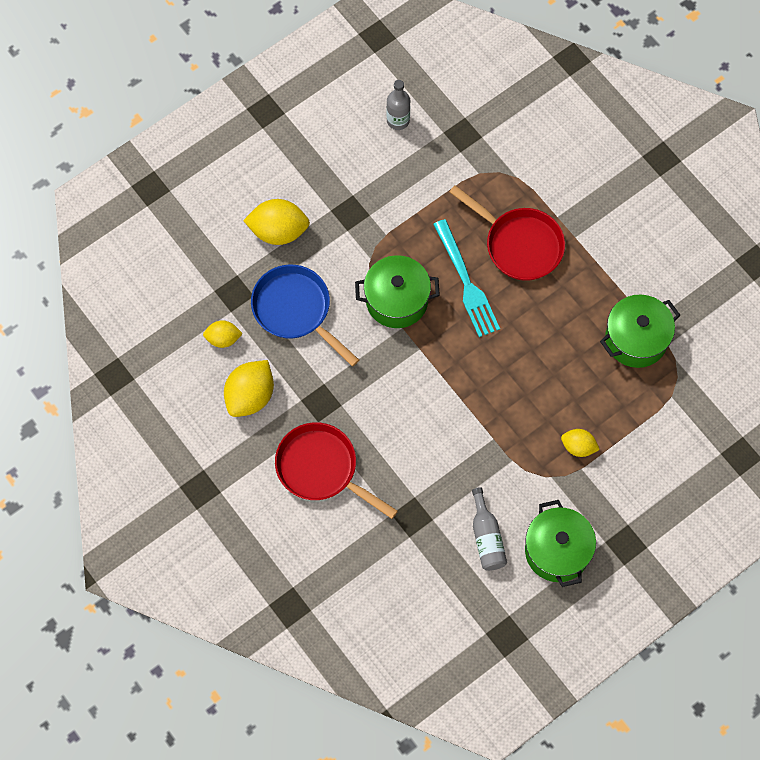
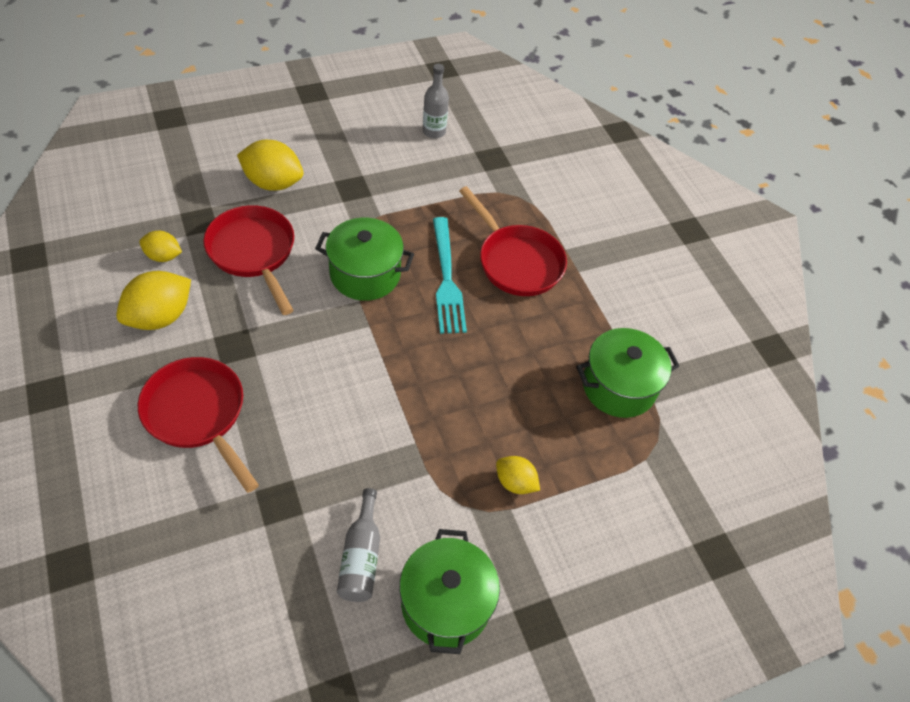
camera: 10 degrees right, 15 degrees down
(295, 310) = (253, 253): blue pan -> red pan

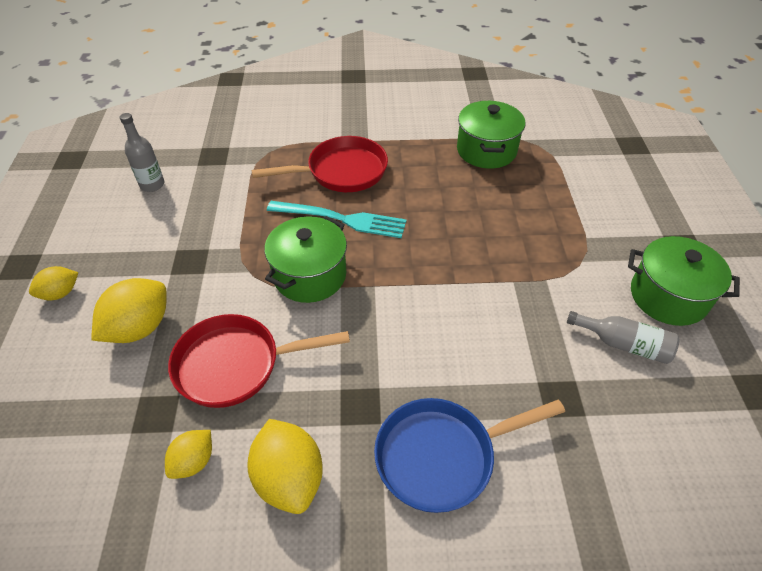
camera: 65 degrees left, 5 degrees down
(198, 414) = (442, 456): red pan -> blue pan
(515, 482) = (562, 228): yellow lemon -> yellow lemon (60, 293)

